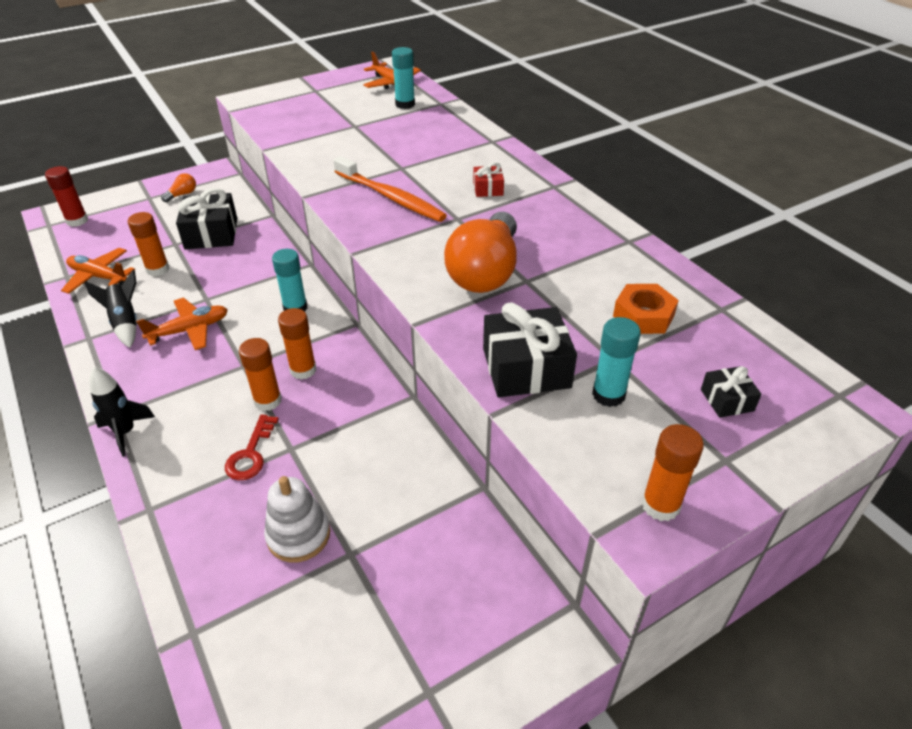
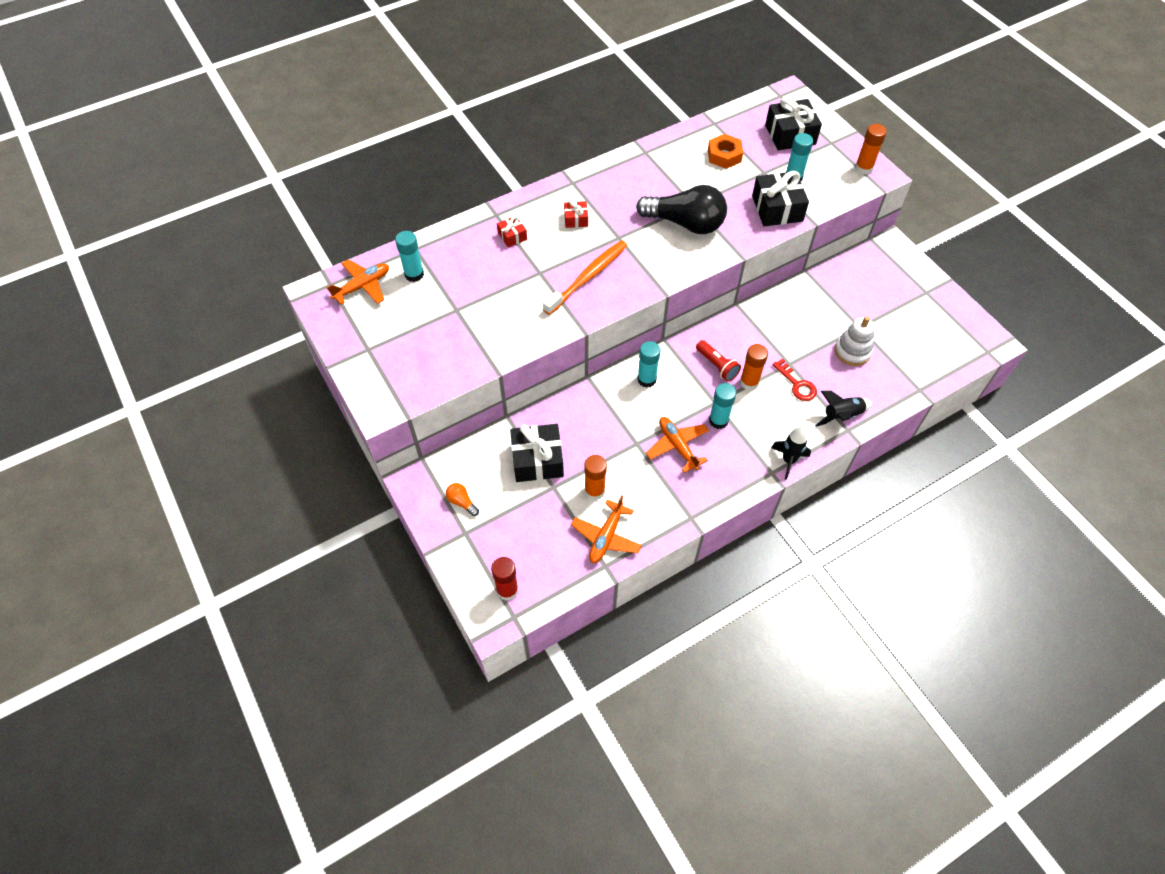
camera: 90 degrees left, 15 degrees up
(125, 323) = (670, 495): black rocket -> black rocket (841, 416)
(214, 367) = (718, 420): none -> turquoise glue stick
(250, 453) = (796, 384): red key -> red key turned 45 degrees clockwise
(303, 370) = (717, 366): orange glue stick -> red flashlight
(458, 151) = (512, 236): none -> red gift
(485, 272) = (685, 223): orange light bulb -> black light bulb
(727, 400) = (790, 135): black gift -> black gift, size x1.94

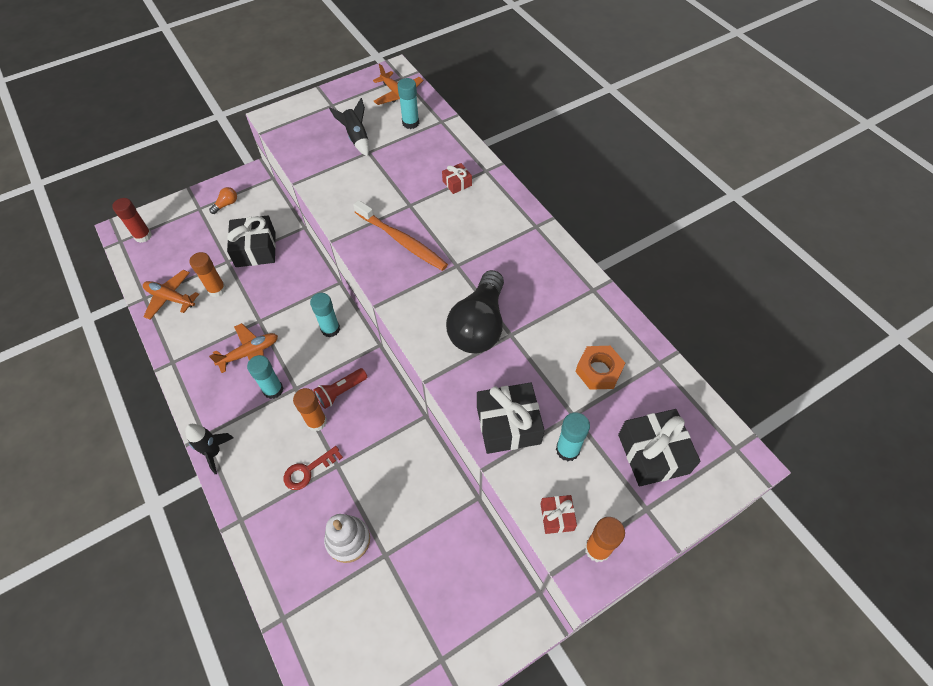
camera: 90 degrees right, 0 degrees up
(576, 219) = (481, 230): red gift -> red gift (557, 517)
(841, 416) = (259, 515): black rocket -> black rocket (356, 138)

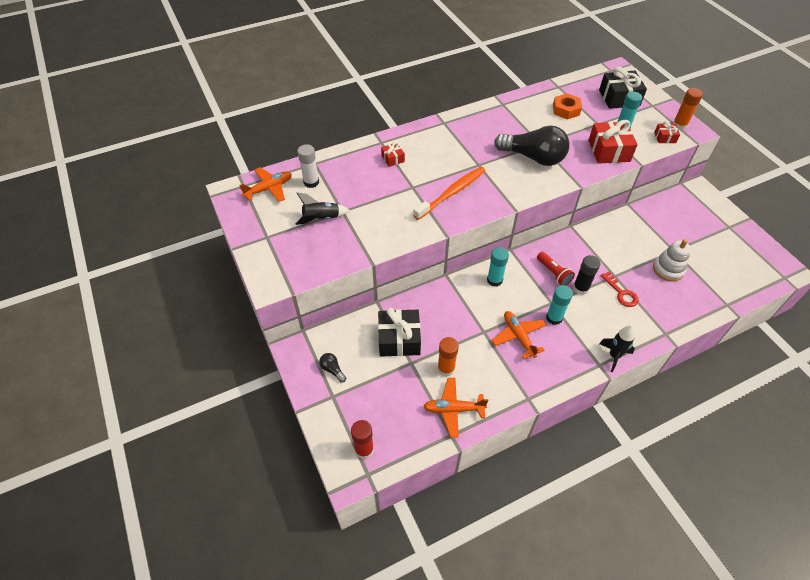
camera: 85 degrees left, 5 degrees down
(170, 298) = (453, 409): orange plane -> orange plane turned 60 degrees clockwise
(226, 204) = (332, 370): orange light bulb -> black light bulb
(316, 422) = (580, 288): orange glue stick -> black glue stick
(410, 123) = (311, 182): turquoise glue stick -> white glue stick
(508, 425) = (609, 151): black gift -> red gift

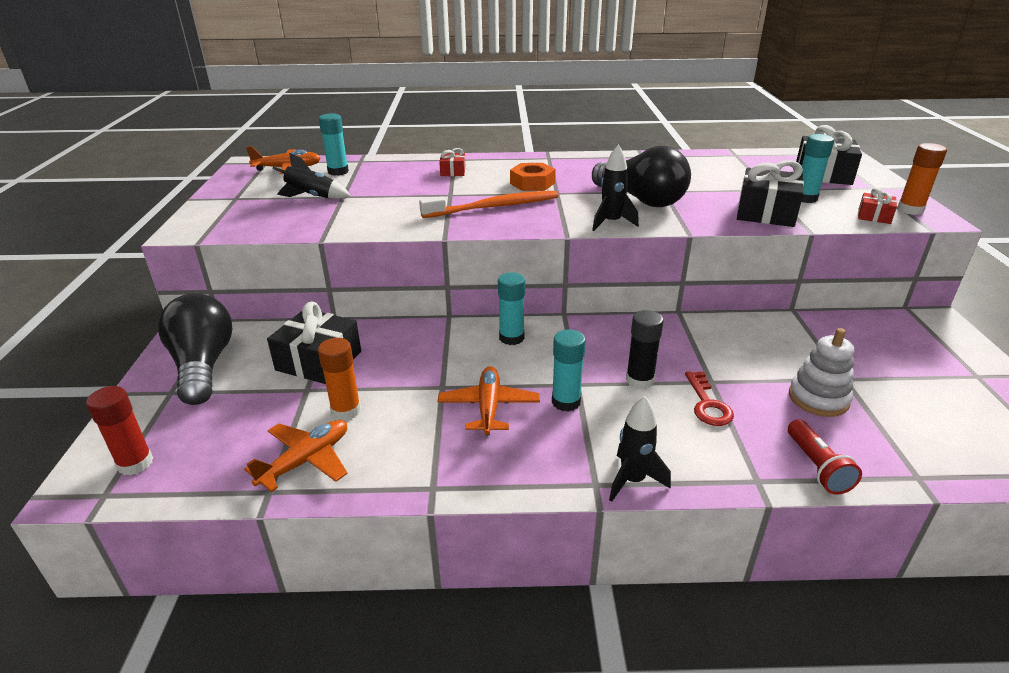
camera: 25 degrees right, 20 degrees down
(311, 182) = (338, 172): white glue stick -> turquoise glue stick
(332, 370) = (203, 366): black light bulb -> black light bulb, size x2.47
(453, 409) = (306, 461): orange plane -> orange plane turned 105 degrees clockwise
(532, 188) = (611, 223): none -> black rocket
(553, 273) = (609, 353): red flashlight -> red flashlight (816, 467)
(566, 110) = (729, 172): orange nut -> orange nut (532, 183)
(609, 151) = (766, 212): red gift -> black gift

